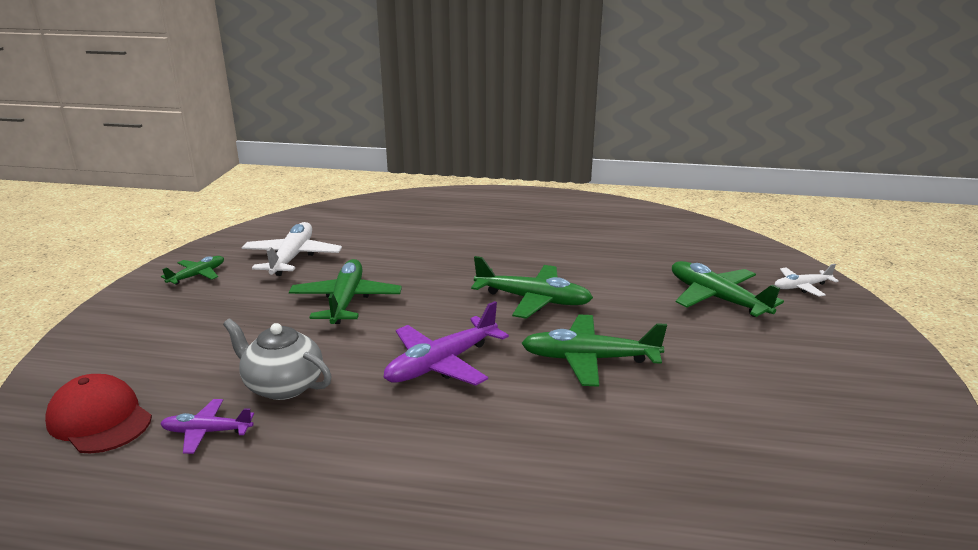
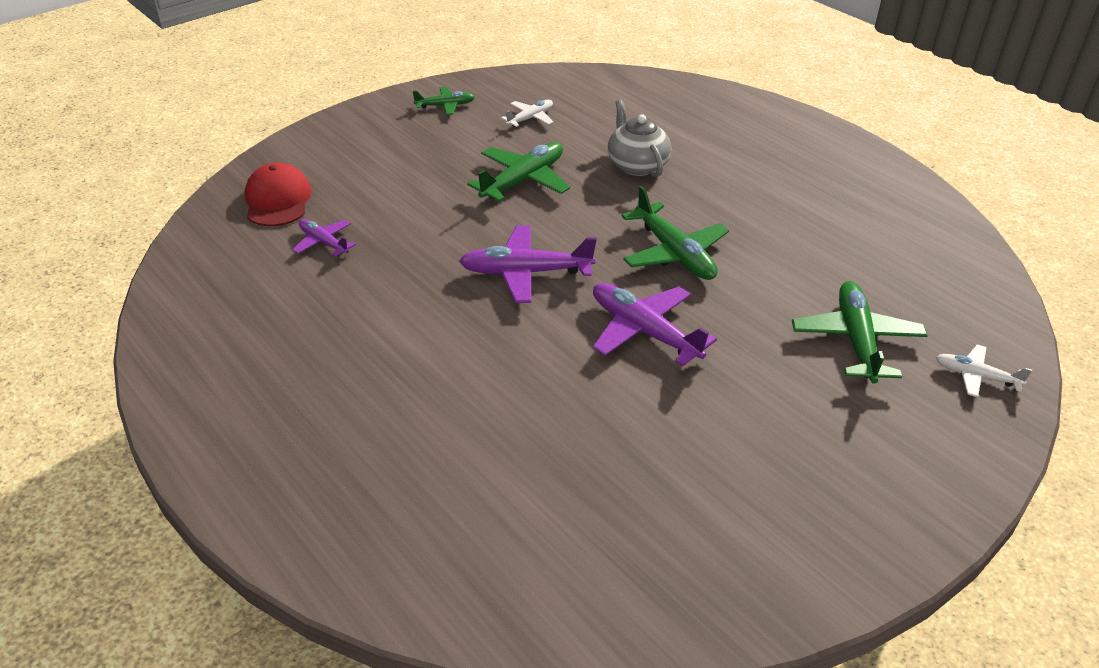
camera: 40 degrees right, 15 degrees up
(283, 386) = (401, 232): grey teapot -> grey teapot (636, 165)
(292, 258) = (530, 118): white plane -> white plane, size x0.57
(590, 359) = (644, 331): green plane -> purple plane

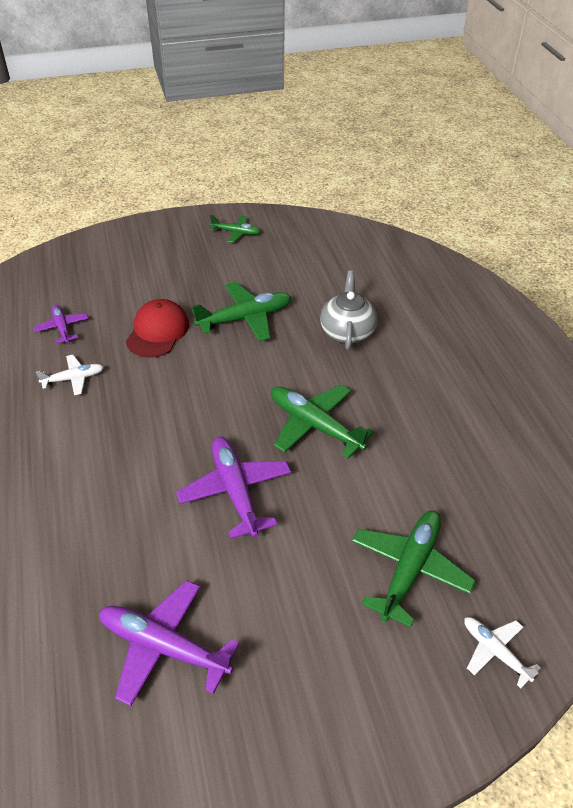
camera: 25 degrees right, 5 degrees up
(278, 200) = (58, 281): red cap -> red cap (157, 331)
(526, 272) = (185, 403): purple plane -> purple plane (164, 647)
(530, 118) = (293, 262): white plane -> white plane (73, 379)
(674, 253) = (315, 425): green plane -> green plane turned 135 degrees clockwise

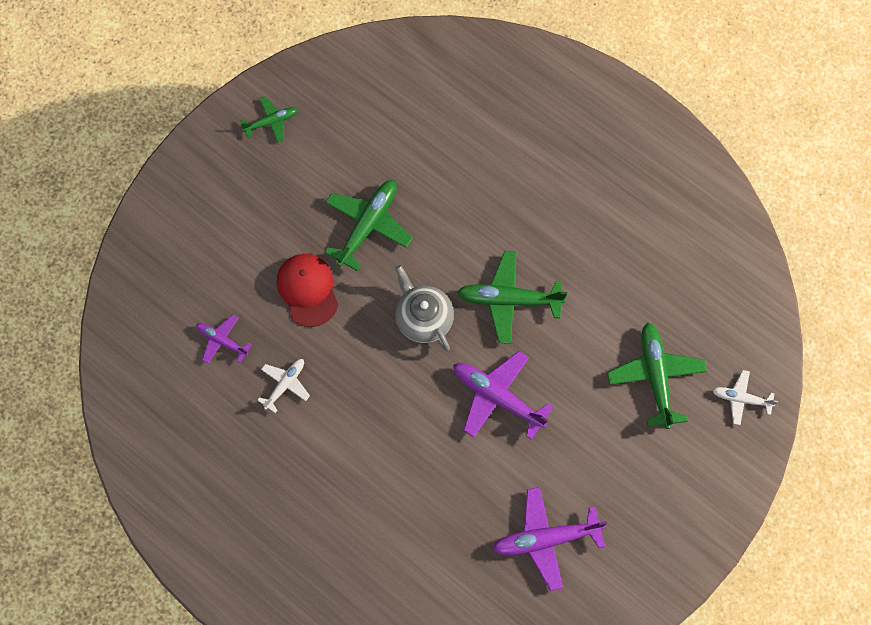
camera: 35 degrees left, 25 degrees up
(347, 331) = (463, 184): grey teapot -> grey teapot (423, 318)

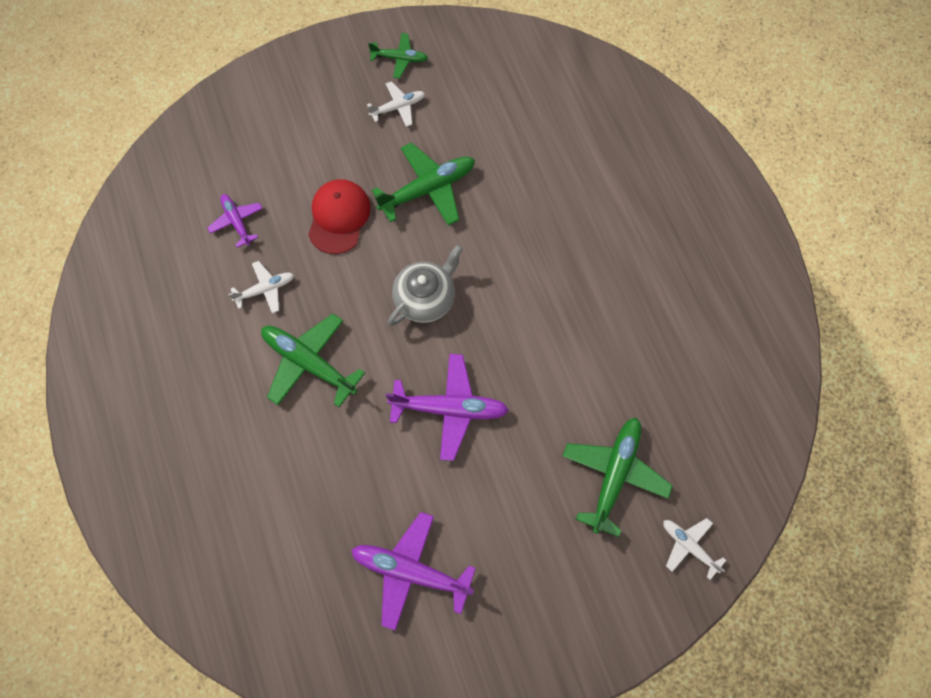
camera: 30 degrees right, 0 degrees up
(297, 167) = (398, 107): none -> white plane
(423, 318) = (425, 298): grey teapot -> grey teapot turned 45 degrees clockwise
(498, 397) = (449, 408): purple plane -> purple plane turned 120 degrees clockwise
(509, 300) = (516, 324): green plane -> green plane (309, 363)

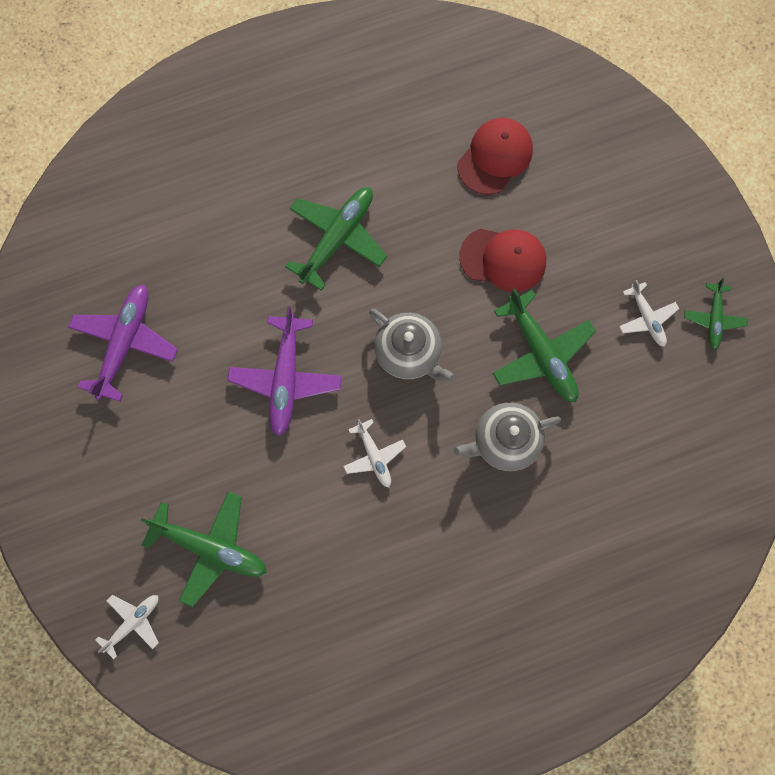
camera: 90 degrees right, 5 degrees up
(237, 222) = (495, 157): purple plane -> red cap
(265, 289) = (418, 190): white plane -> white plane (374, 456)
(507, 220) = (505, 441): none -> grey teapot

